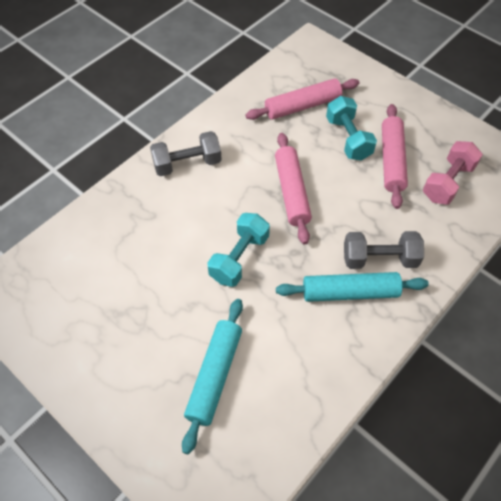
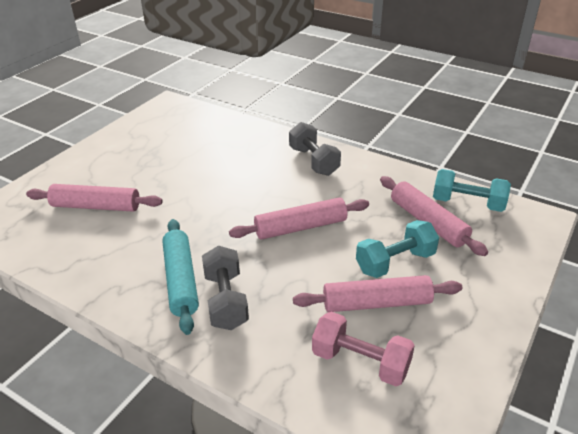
camera: 80 degrees right, 20 degrees down
(214, 376) = (96, 206): turquoise rolling pin -> pink rolling pin
(239, 258) = (213, 204): turquoise dumbbell -> turquoise dumbbell (467, 203)

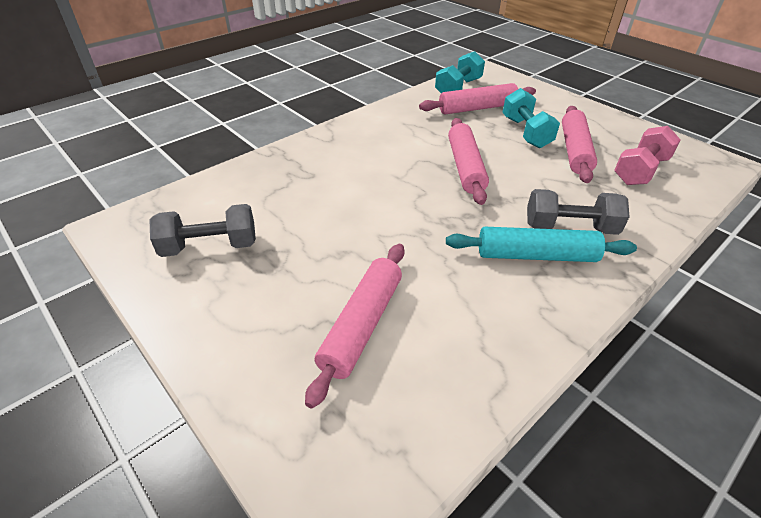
camera: 75 degrees left, 5 degrees up
(313, 161) = (355, 140): grey dumbbell -> grey dumbbell (210, 247)

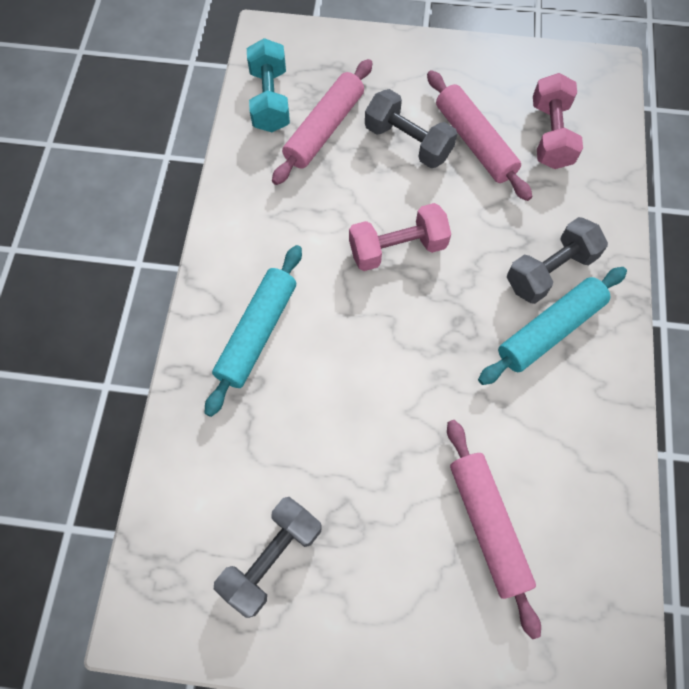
camera: 40 degrees left, 25 degrees up
(336, 158) = (257, 333): none -> turquoise rolling pin
(465, 167) = (397, 248): pink rolling pin -> pink dumbbell
(525, 132) = (408, 142): turquoise dumbbell -> grey dumbbell

